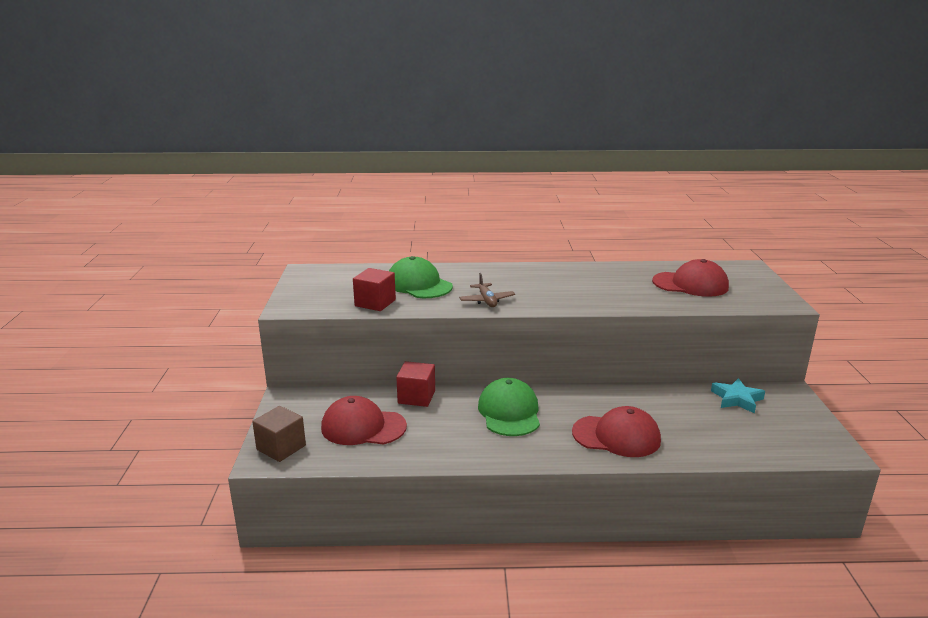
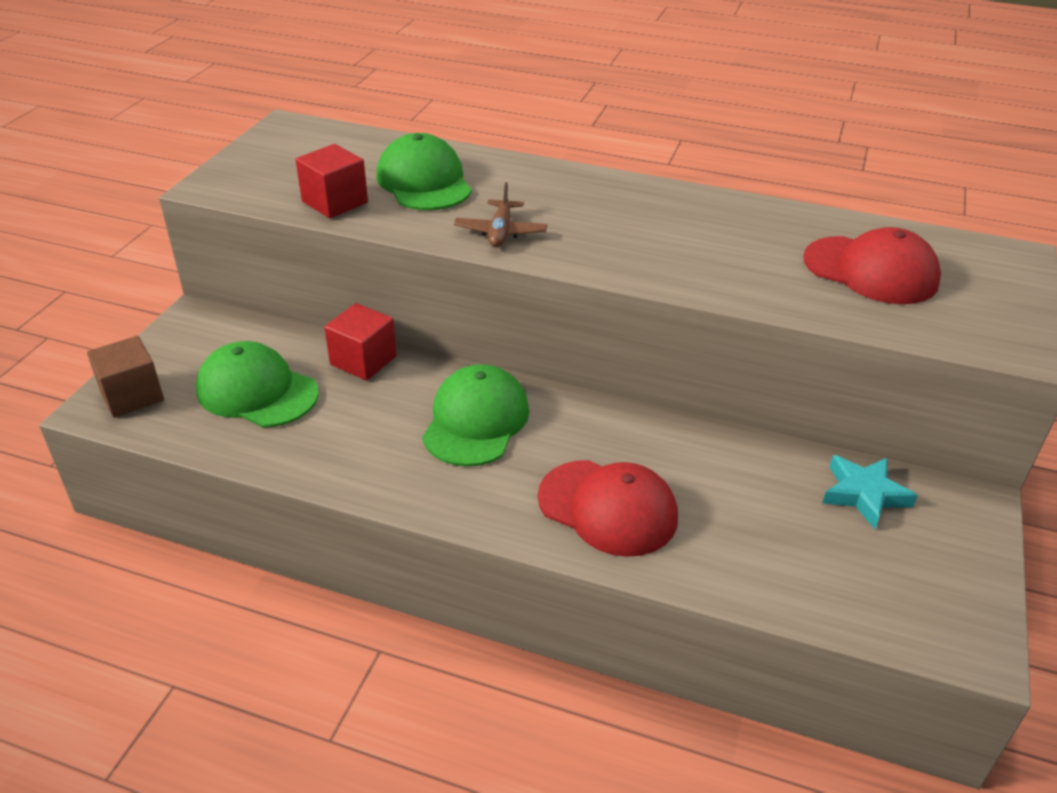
camera: 20 degrees right, 15 degrees up
(363, 427) = (257, 391): red cap -> green cap

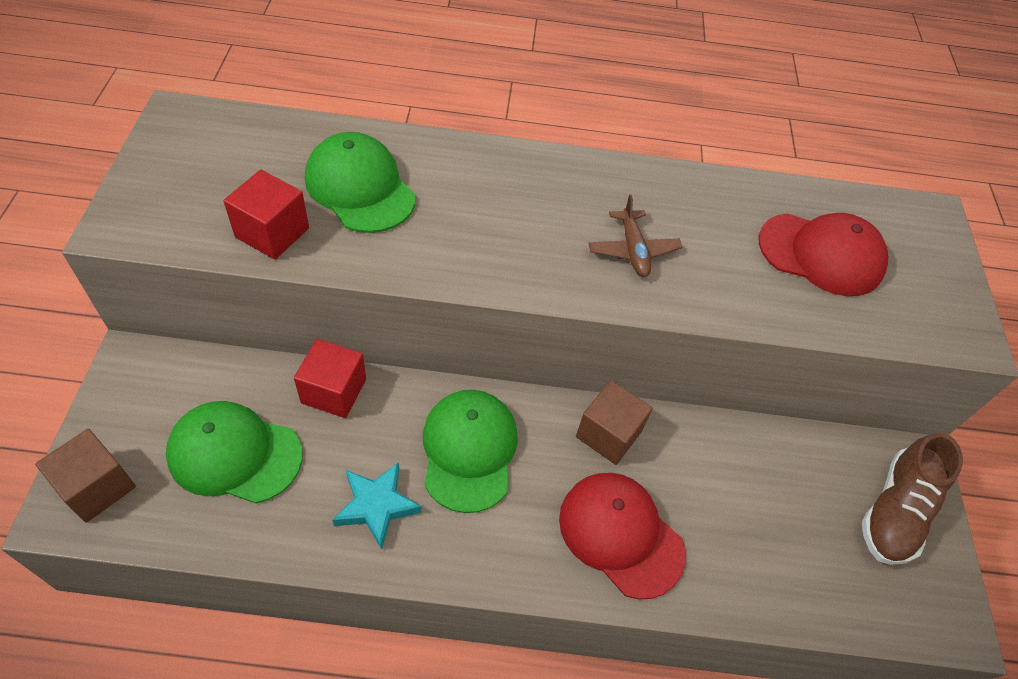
camera: 20 degrees left, 15 degrees up
(500, 232) = (463, 254): brown plane -> brown plane (633, 250)
(608, 508) = (620, 534): red cap -> red cap turned 150 degrees counterclockwise
(623, 429) = (608, 434): none -> brown cube
(864, 494) = (829, 470): turquoise star -> turquoise star (376, 506)
(932, 541) = (895, 511): none -> brown shoe

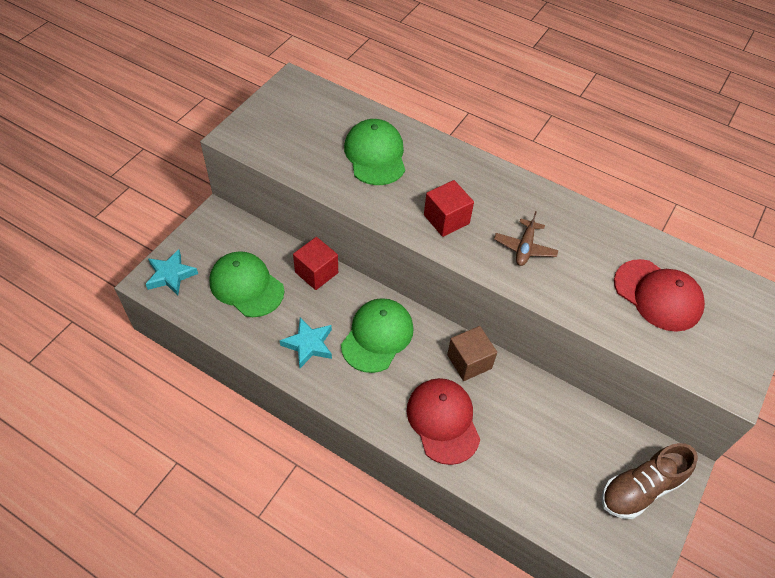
camera: 30 degrees right, 0 degrees up
(97, 487) = (171, 275): brown cube -> turquoise star
(272, 232) = (312, 165): red cube -> red cube (446, 219)

